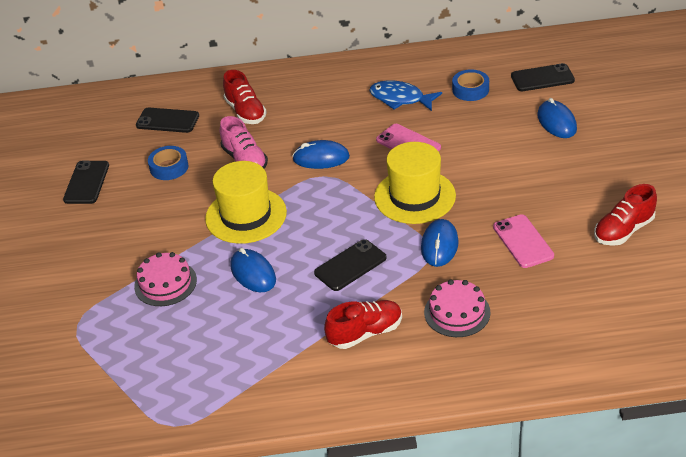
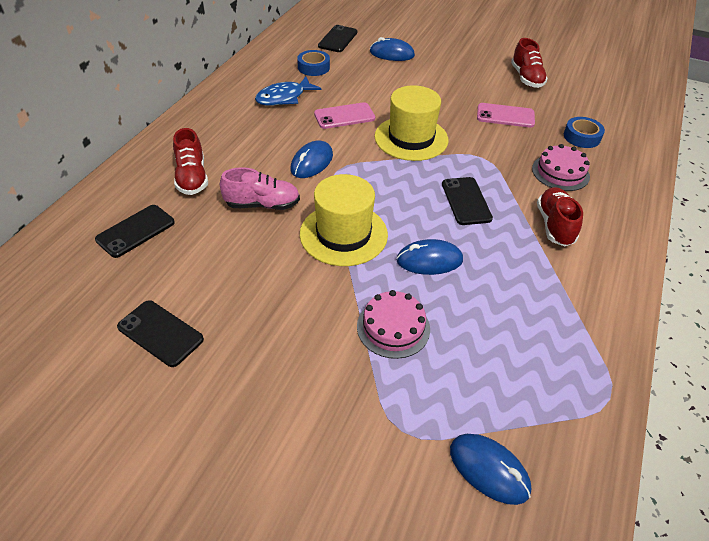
camera: 65 degrees left, 5 degrees up
(169, 167) = (213, 258): blue tape -> blue tape (582, 137)
(245, 112) = (192, 177): red shoe -> red shoe turned 75 degrees clockwise
(439, 245) = (479, 150): blue mouse -> blue mouse (489, 469)

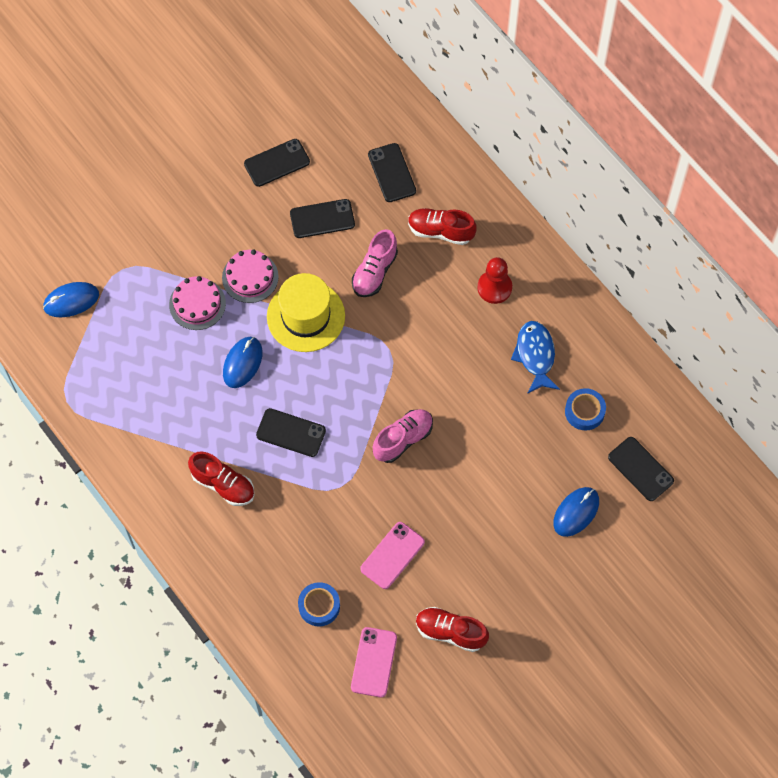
camera: 120 degrees right, 20 degrees up
(220, 264) = (322, 219): none -> black phone
(234, 132) = (494, 288): none -> red pawn
(312, 162) = (411, 334): blue mouse -> none
(344, 116) = (472, 397): pink phone -> pink phone (374, 662)
(411, 138) = (403, 439): yellow hat -> pink shoe
(560, 172) = (281, 542): pink cake -> pink cake (250, 277)

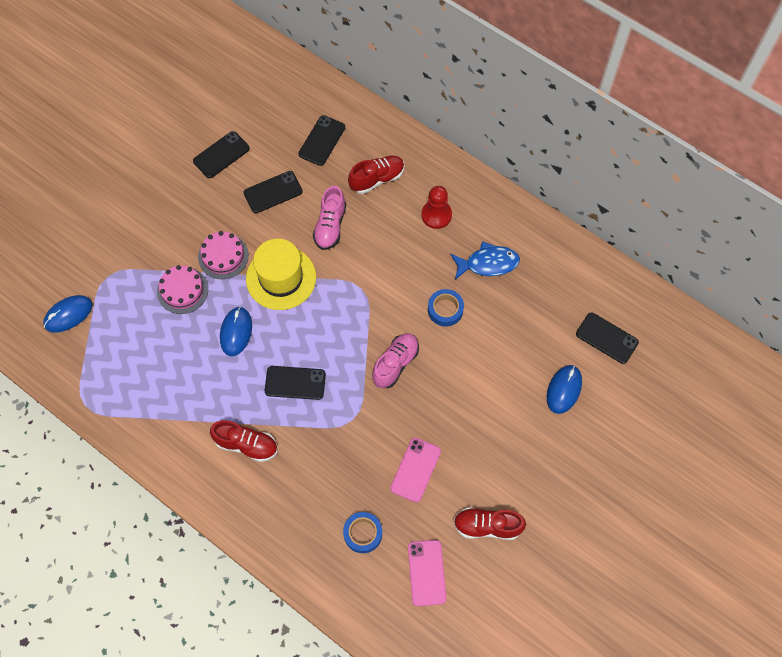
camera: 15 degrees left, 0 degrees up
(392, 173) = (322, 140): black phone -> black phone turned 60 degrees clockwise
(440, 231) = (377, 179): red shoe -> red shoe turned 150 degrees clockwise
(535, 355) = (488, 263): blue fish -> blue fish turned 105 degrees clockwise
(584, 411) = (544, 301): blue tape -> blue tape (445, 310)

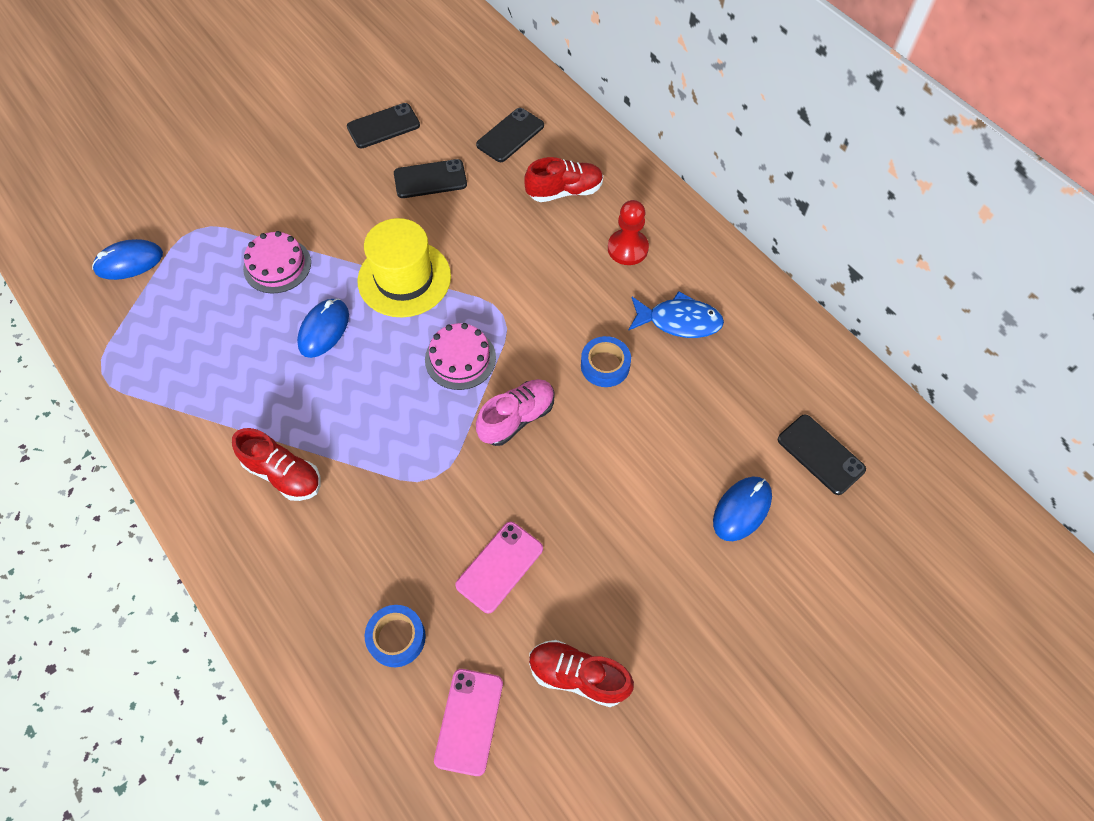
camera: 15 degrees right, 5 degrees down
(223, 256) = (342, 237): pink cake -> pink cake (460, 358)
(295, 383) = (376, 410): black phone -> none
(330, 226) = (488, 232): pink shoe -> none

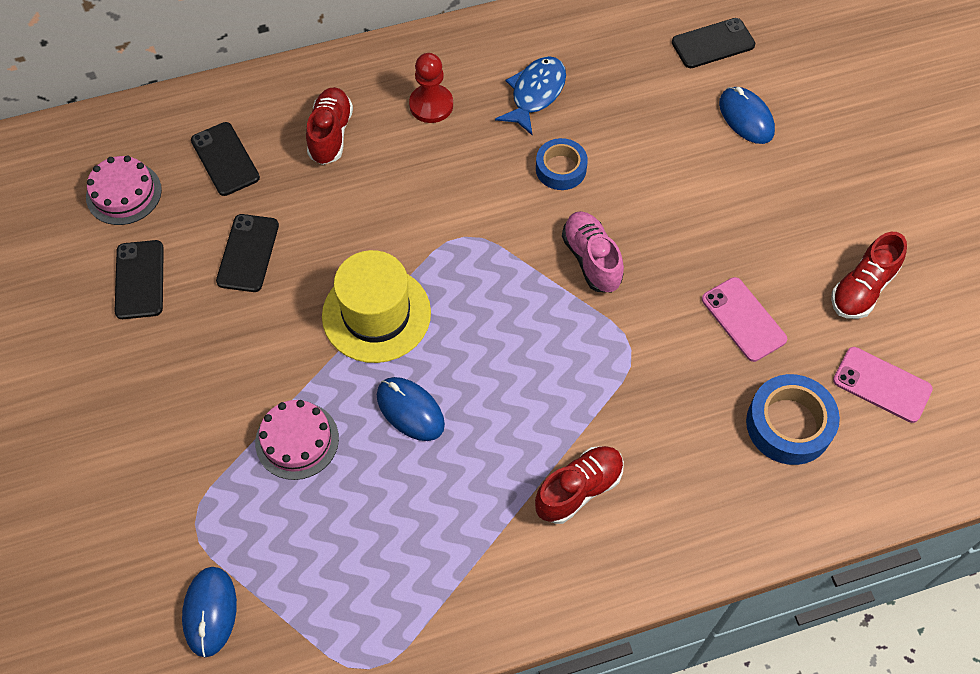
camera: 70 degrees left, 0 degrees up
(396, 638) = (789, 424): blue tape -> blue tape, size x1.50
(460, 358) = (502, 289): pink cake -> pink cake (124, 193)

